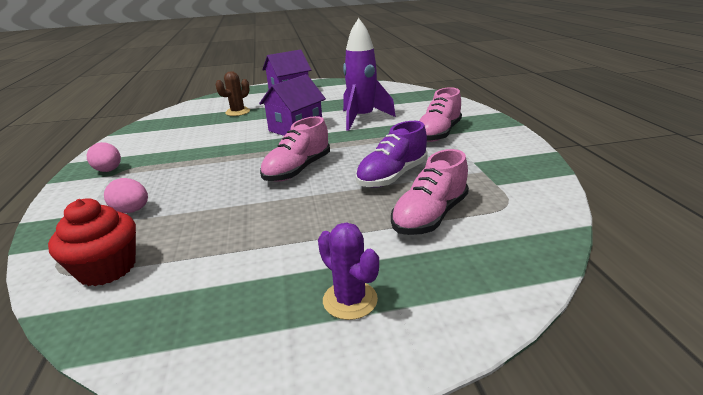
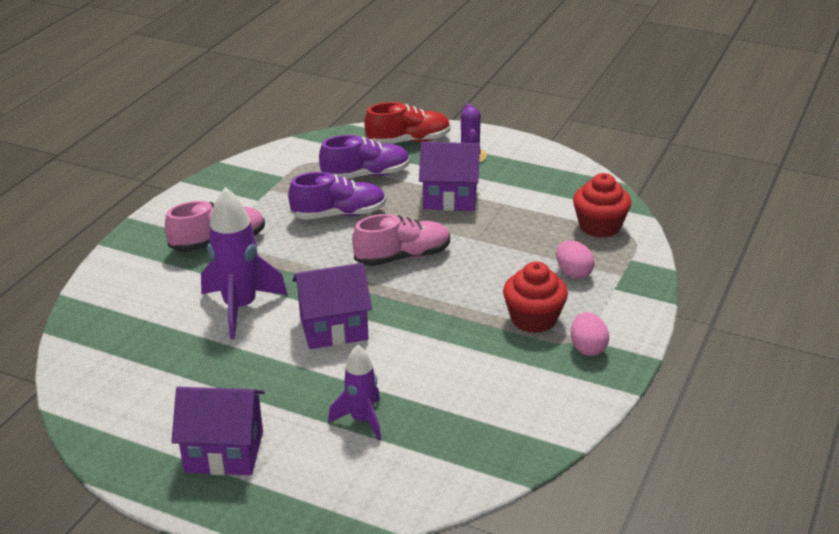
camera: 145 degrees left, 5 degrees up
(159, 171) = (533, 319): none -> red cupcake
(237, 112) = (362, 420): brown cactus -> purple rocket
(312, 230) = (450, 197): none -> purple house
(430, 216) = (366, 175): pink shoe -> purple shoe
(460, 284) = (408, 141): none -> red shoe

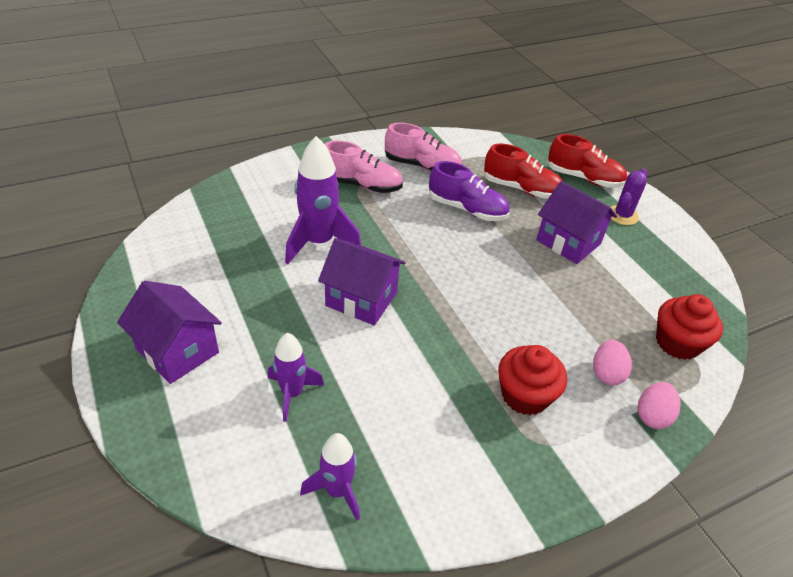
camera: 35 degrees right, 10 degrees up
(366, 175) = (521, 189): purple shoe -> red shoe
(403, 257) = (477, 271): pink shoe -> pink shoe (422, 166)
(473, 453) = (337, 491): none -> purple rocket
(588, 348) = (544, 458): pink egg -> pink egg (652, 416)

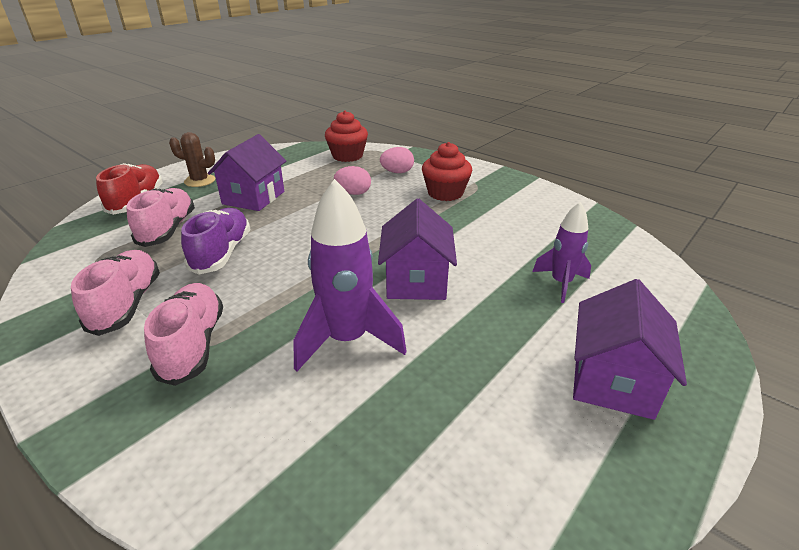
camera: 110 degrees left, 10 degrees down
(337, 491) = (602, 239): purple rocket -> none
(521, 189) = (168, 229): red shoe -> pink shoe
(622, 215) = (200, 181): purple cactus -> brown cactus
(652, 416) = (418, 159): pink egg -> pink egg (353, 193)

